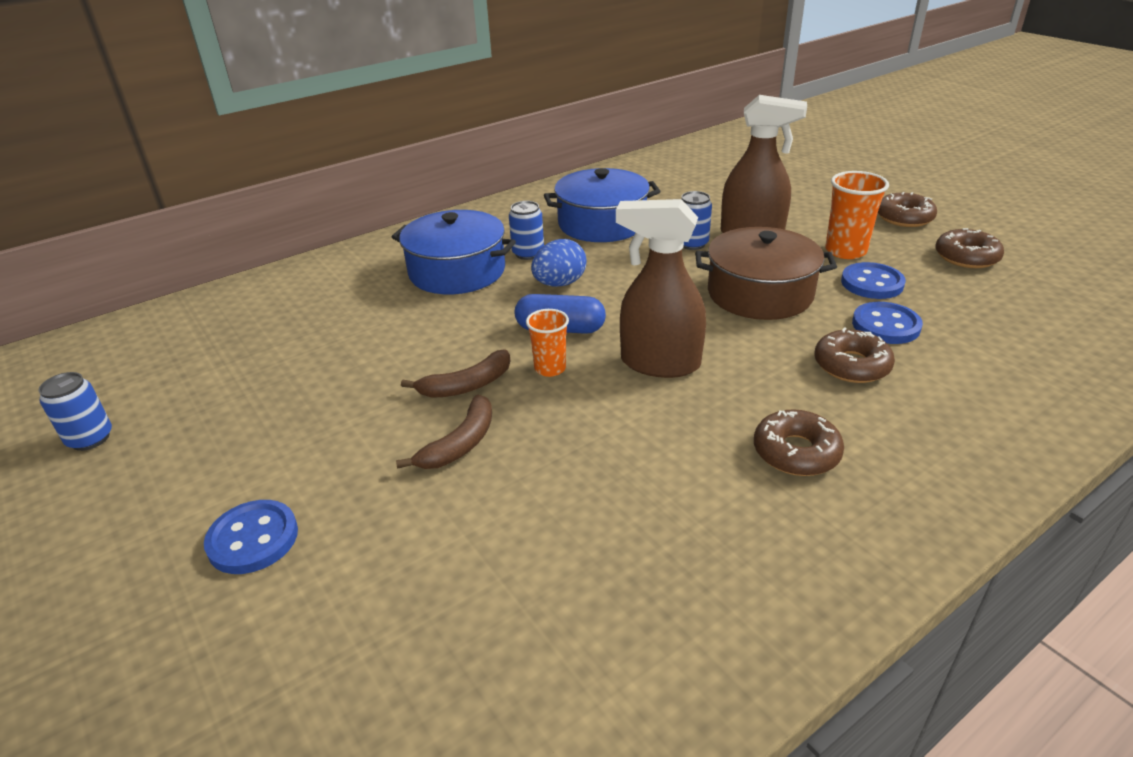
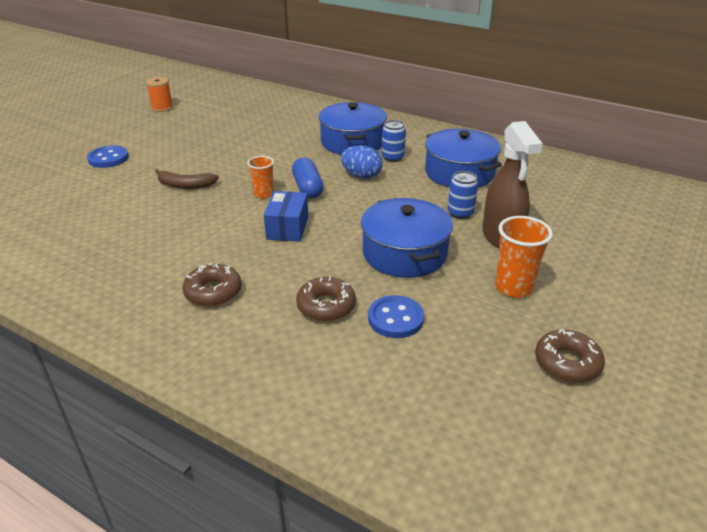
camera: 65 degrees right, 0 degrees up
(90, 438) = (162, 108): blue can -> orange spool
(467, 385) = (236, 174): brown banana -> none
(659, 363) = (287, 228): brown spray bottle -> blue box
(760, 293) = (404, 253): brown pot -> blue pot
(872, 283) = (463, 306): blue button -> none
(904, 218) = (622, 317): brown donut -> none

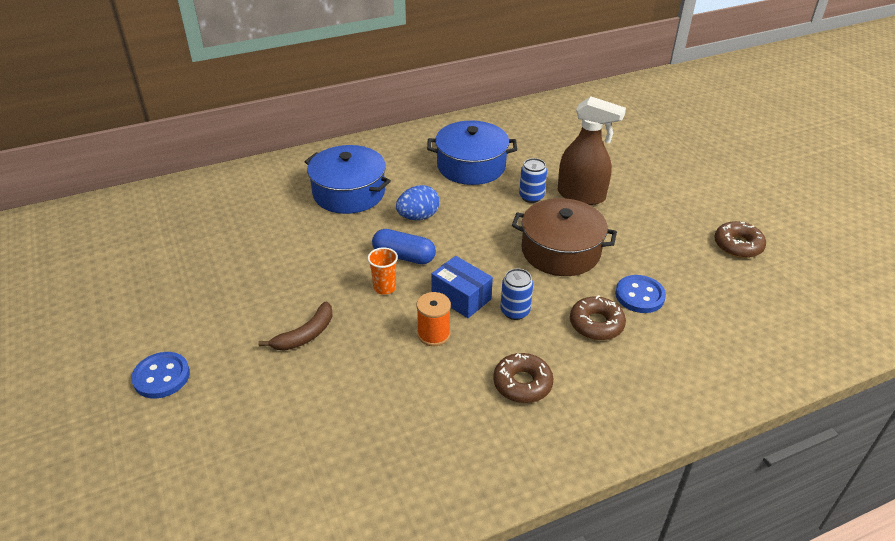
camera: 55 degrees left, 5 degrees up
(162, 108) = (78, 287): orange spool -> orange spool (433, 334)
(392, 157) = (405, 185): blue can -> blue can (515, 311)
(404, 253) = (560, 251): blue pot -> brown pot
(514, 287) = (646, 223): orange cup -> none

